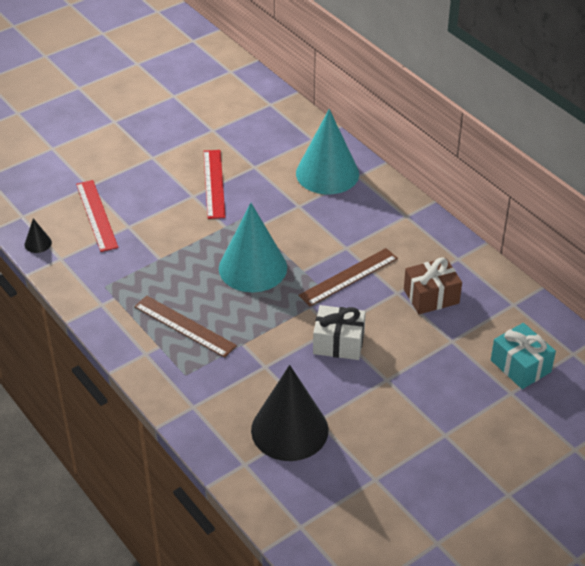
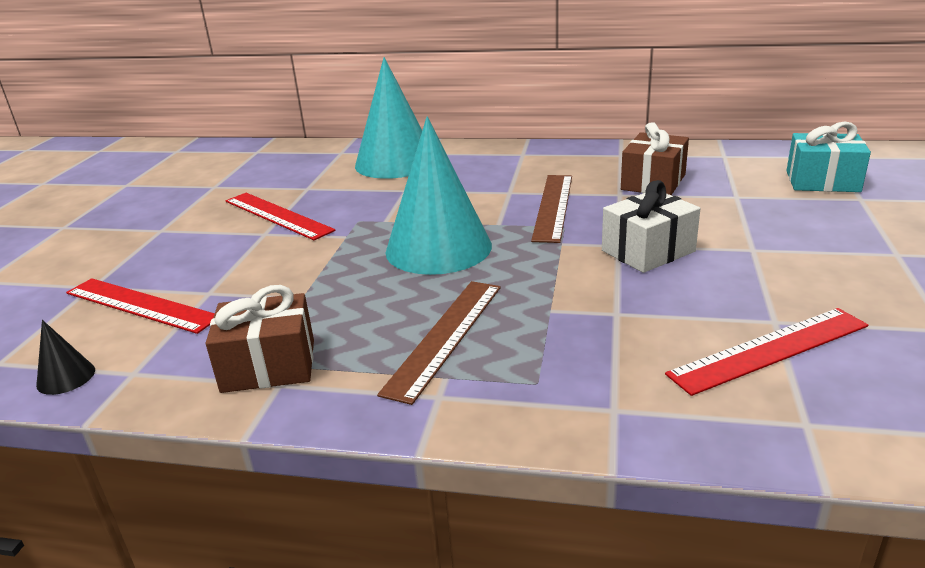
camera: 40 degrees left, 15 degrees down
(107, 291) = (269, 366): none -> brown gift
(184, 326) = (445, 336): brown ruler -> brown ruler turned 60 degrees counterclockwise
(289, 430) = (769, 350): black cone -> red ruler

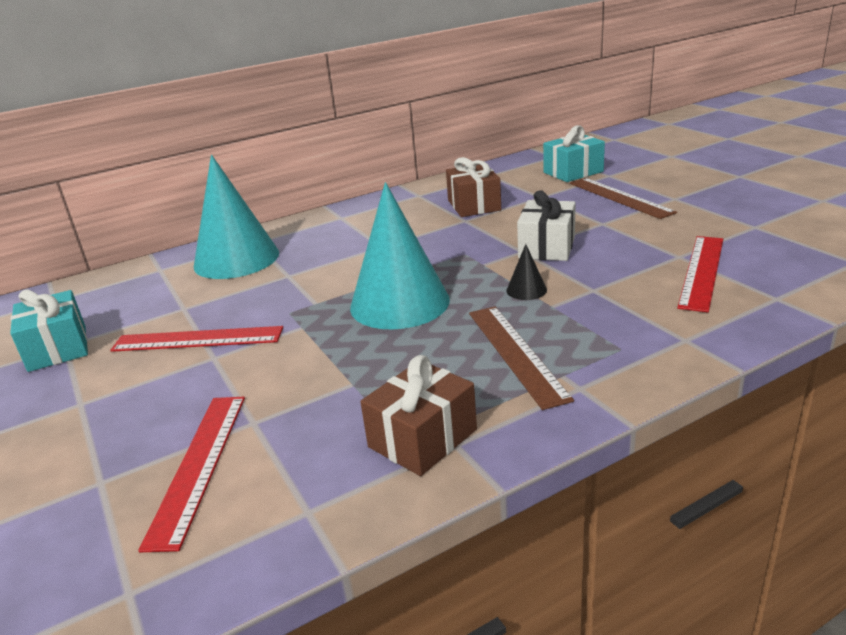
camera: 40 degrees left, 0 degrees up
(66, 377) = (242, 554): black cone -> black cone (526, 290)
(141, 305) = (199, 465): red ruler -> red ruler turned 75 degrees counterclockwise
(207, 187) = (58, 348): none -> turquoise gift
(553, 206) = (434, 244): brown ruler -> brown ruler (620, 197)

